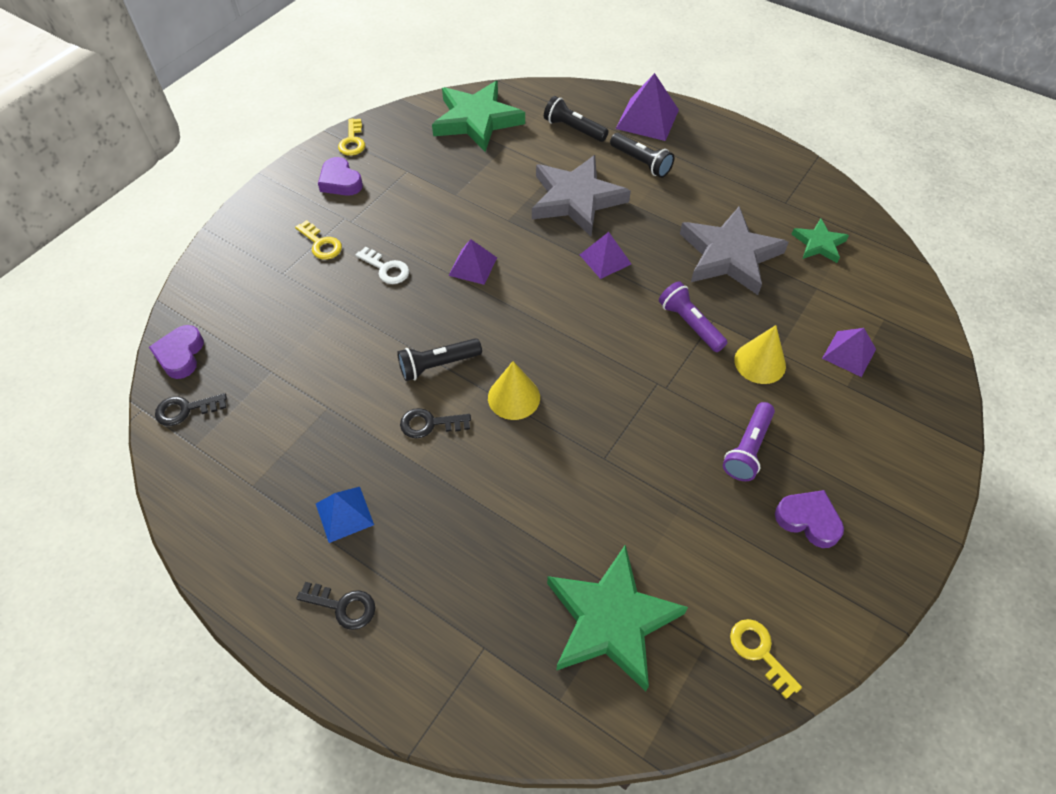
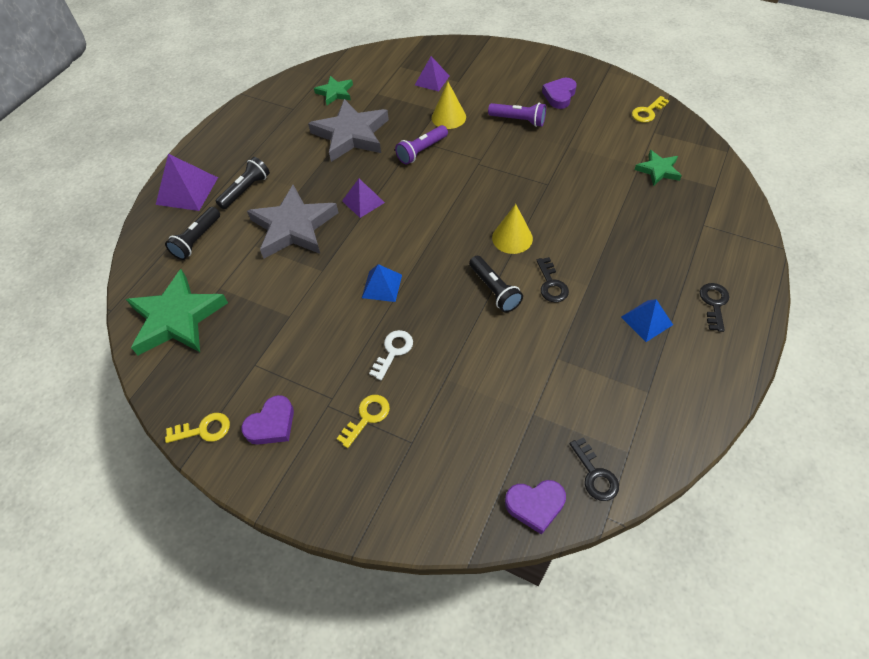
camera: 95 degrees left, 0 degrees up
(473, 266) = (382, 286): purple pyramid -> blue pyramid
(611, 620) = (658, 170): green star -> green star, size x0.52

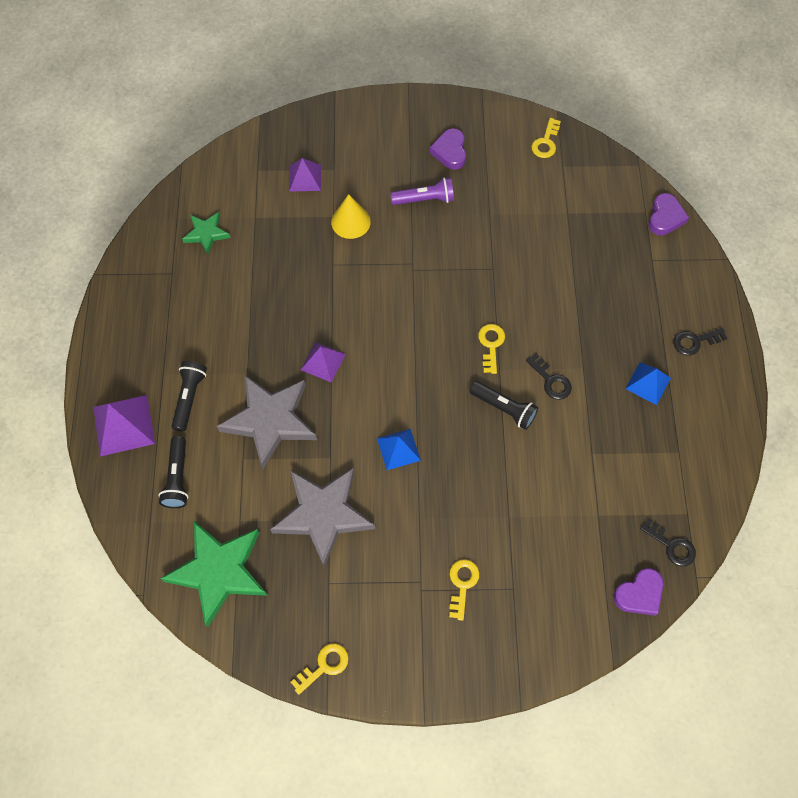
camera: 30 degrees left, 10 degrees up
(272, 424) = (383, 631): purple heart -> purple heart (665, 217)
(351, 134) = (259, 283): grey star -> grey star (323, 515)
(393, 351) = (448, 511): white key -> none
(421, 151) = (347, 276): purple flashlight -> none
(512, 238) = (491, 345): yellow cone -> yellow key
(658, 170) = (586, 212): green star -> none
(714, 303) = (694, 341): black key -> black key turned 90 degrees counterclockwise

